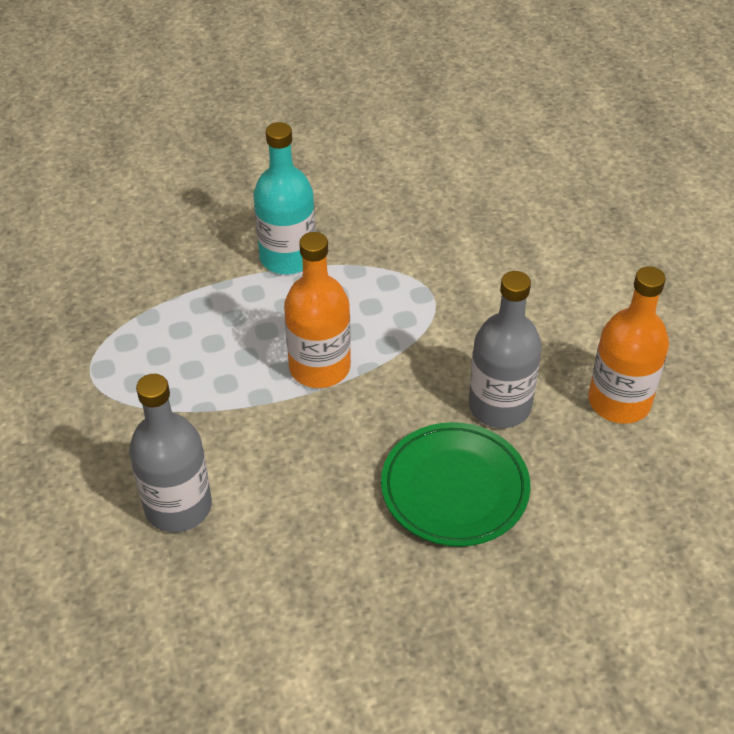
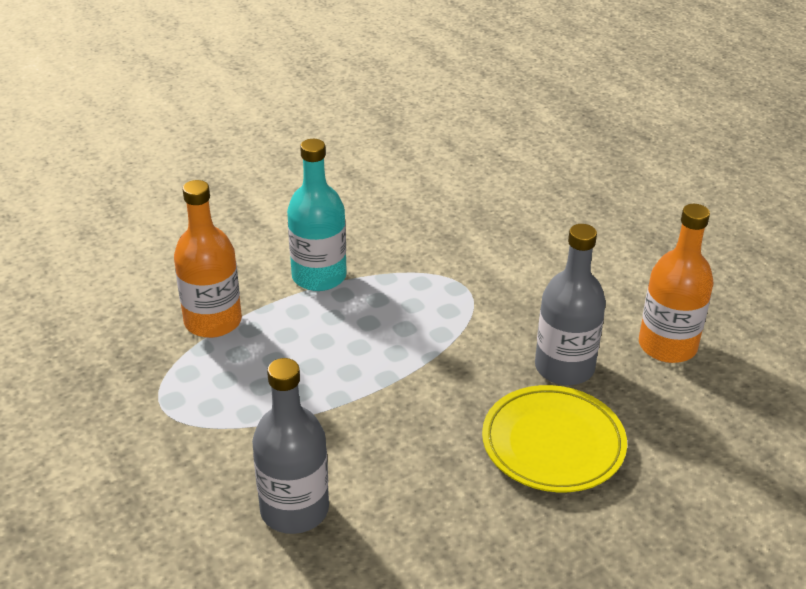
camera: 15 degrees left, 10 degrees down
(319, 367) = (385, 363): orange bottle -> orange bottle (213, 321)
(454, 488) = (553, 444): green plate -> yellow plate

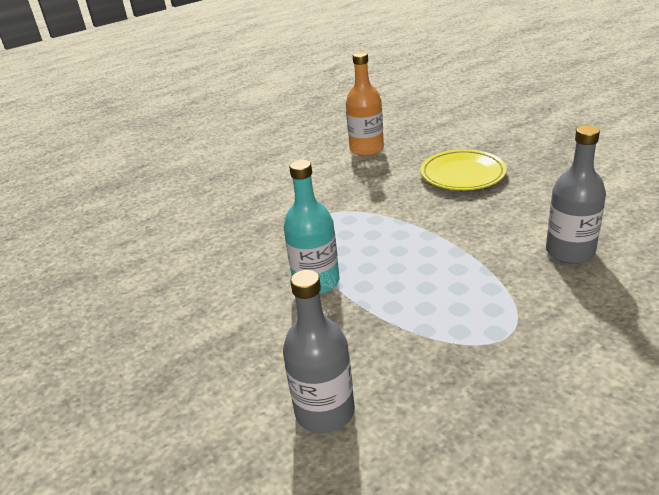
camera: 90 degrees left, 5 degrees down
(213, 321) = (388, 330): orange bottle -> none
(564, 367) = (395, 176): grey bottle -> grey bottle (325, 411)

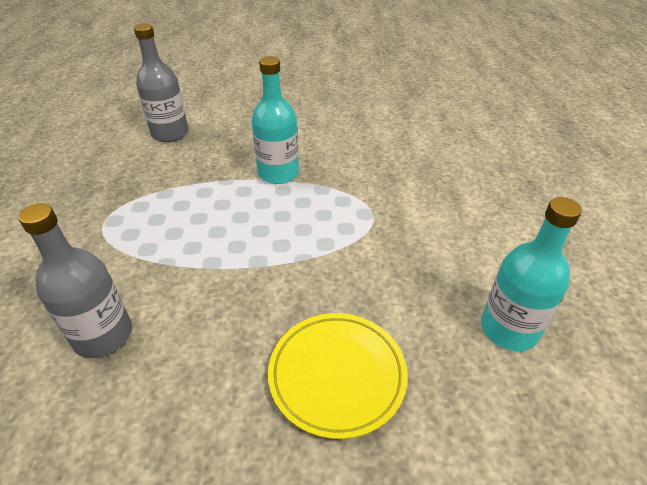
camera: 120 degrees right, 10 degrees up
(366, 149) = (509, 329): orange bottle -> turquoise bottle

